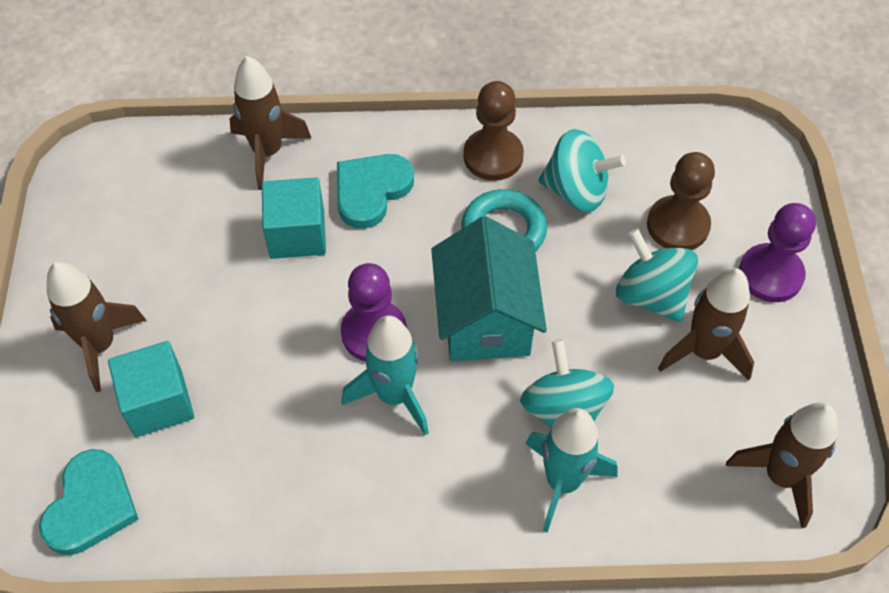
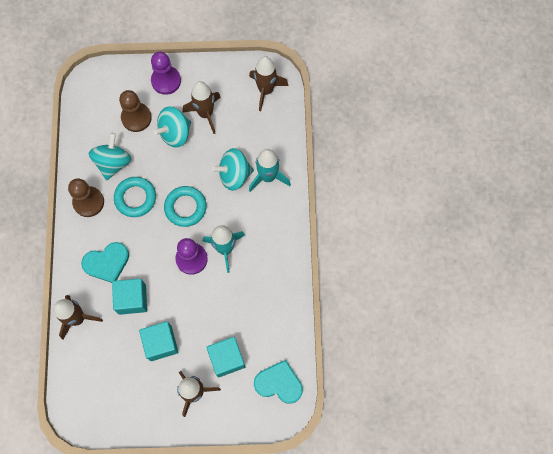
camera: 90 degrees left, 15 degrees up
(205, 284) = (161, 343): none -> turquoise cube
(371, 191) = (107, 263): turquoise heart -> turquoise heart turned 60 degrees counterclockwise
(485, 319) = (185, 207): turquoise house -> turquoise ring

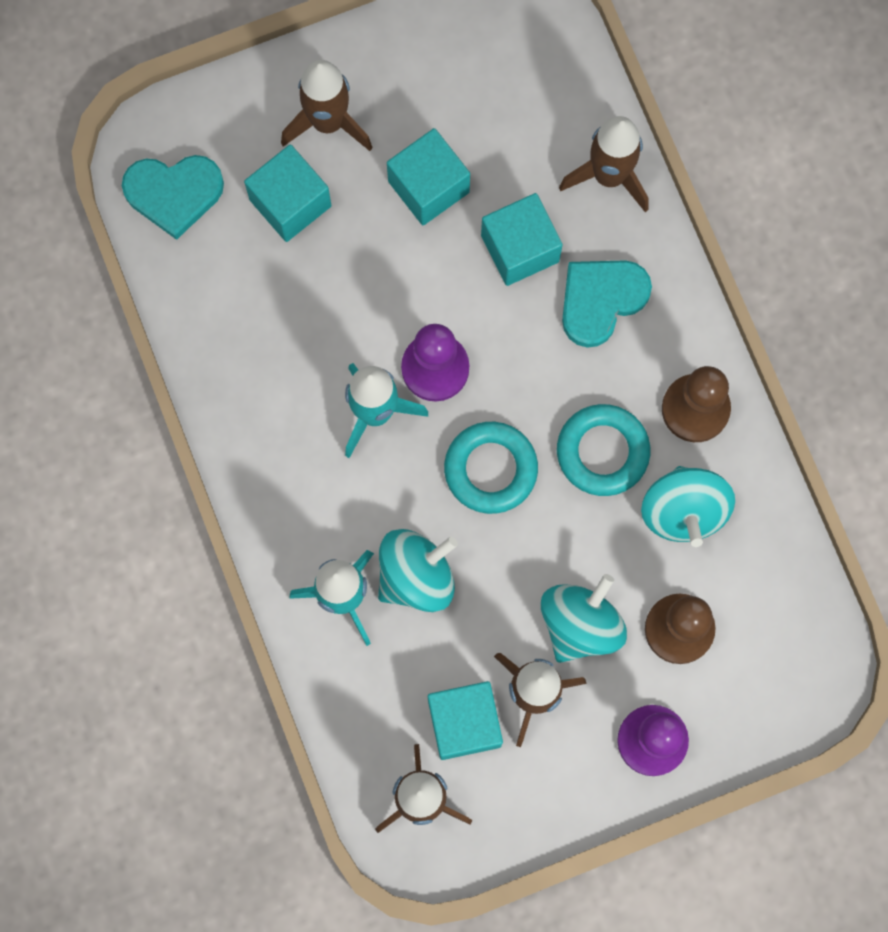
camera: 160 degrees right, 5 degrees up
(237, 112) = (464, 723): none -> turquoise cube

